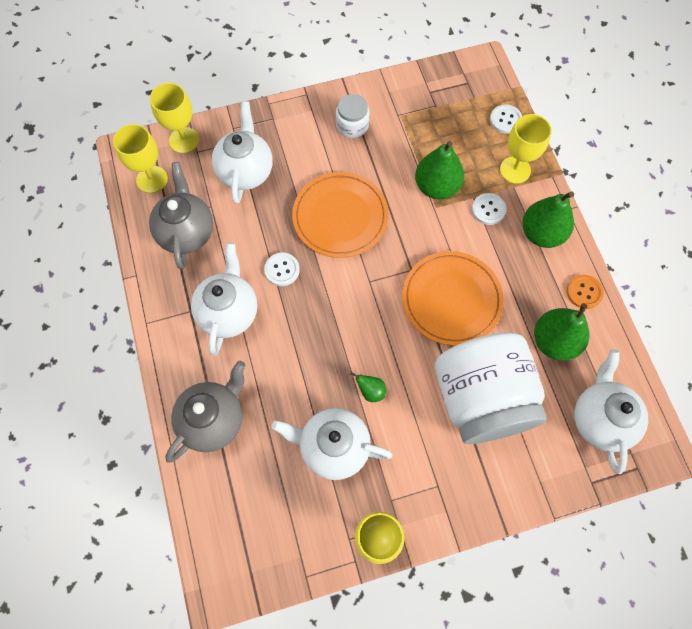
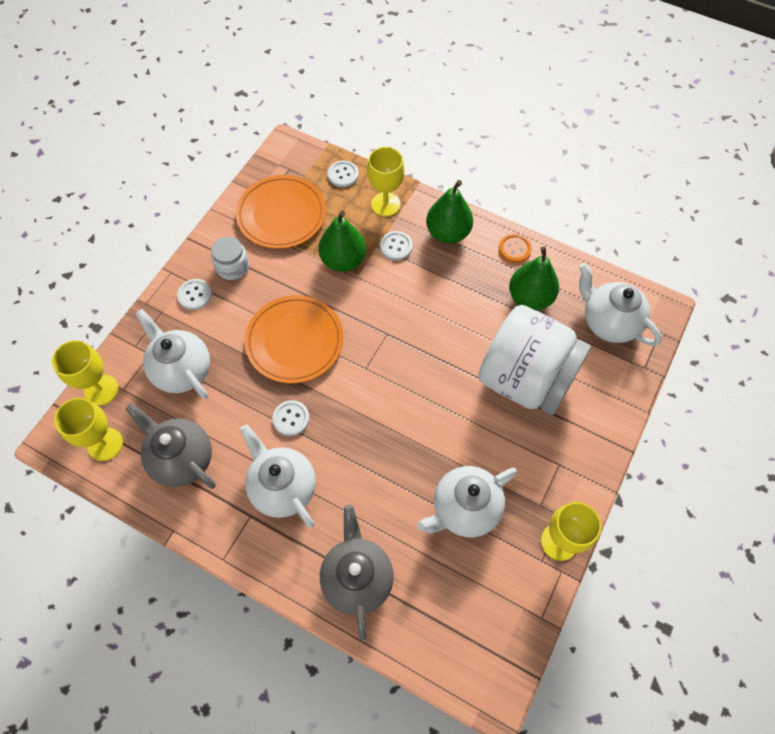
camera: 45 degrees left, 5 degrees down
(306, 125) = (195, 295): none -> white button
(371, 391) = (448, 444): green pear -> none
(451, 299) = (436, 330): orange plate -> orange plate (281, 214)

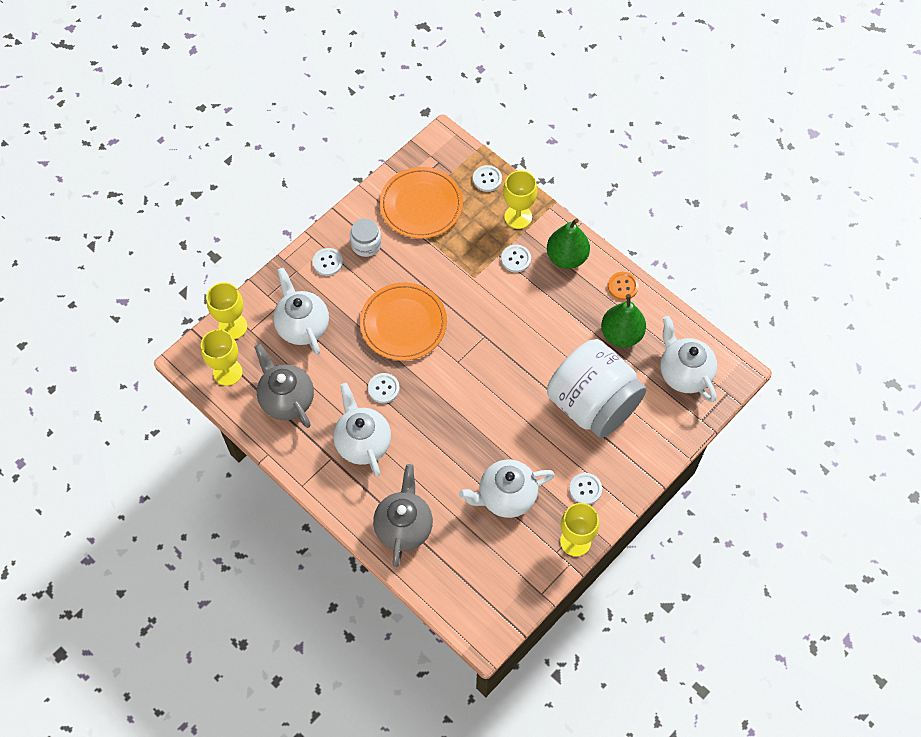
camera: 15 degrees right, 0 degrees up
(343, 260) = (465, 261): green pear -> none
(549, 477) = (585, 489): none -> white button

